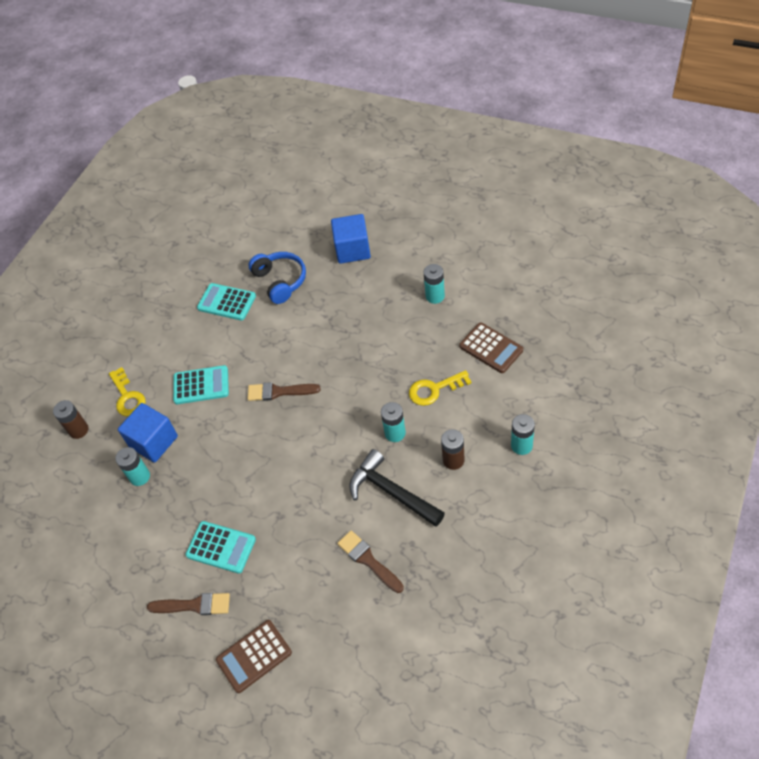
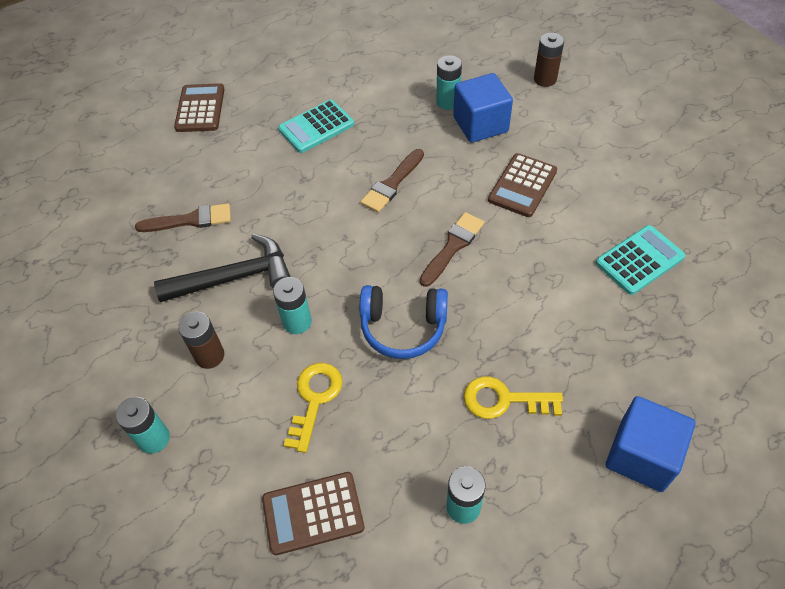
camera: 120 degrees right, 0 degrees up
(127, 397) = (557, 125): yellow key -> yellow key (503, 400)
(194, 605) = (282, 91): brown brush -> brown brush (392, 184)
(201, 385) = (522, 185): turquoise calculator -> brown calculator
(280, 281) = (637, 333): blue headphones -> blue headphones (403, 327)

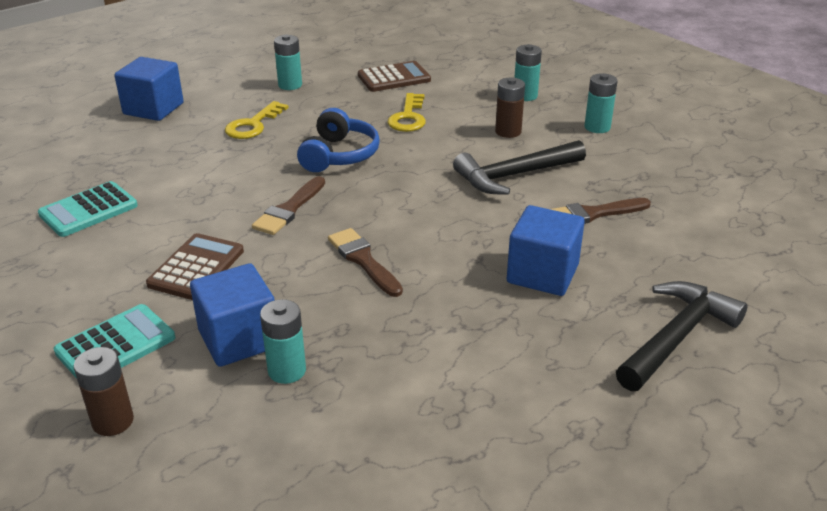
camera: 170 degrees right, 20 degrees down
(200, 108) = (677, 337): brown calculator -> black hammer
(261, 162) = (542, 274): none -> blue cube
(297, 322) = (439, 153): turquoise battery -> turquoise battery (597, 127)
(316, 127) = (485, 321): turquoise calculator -> turquoise calculator (116, 345)
(392, 184) = (363, 260): brown brush -> brown brush turned 60 degrees counterclockwise
(403, 327) = (339, 155): blue headphones -> blue headphones turned 105 degrees clockwise
(503, 400) = (253, 125): yellow key -> yellow key turned 120 degrees clockwise

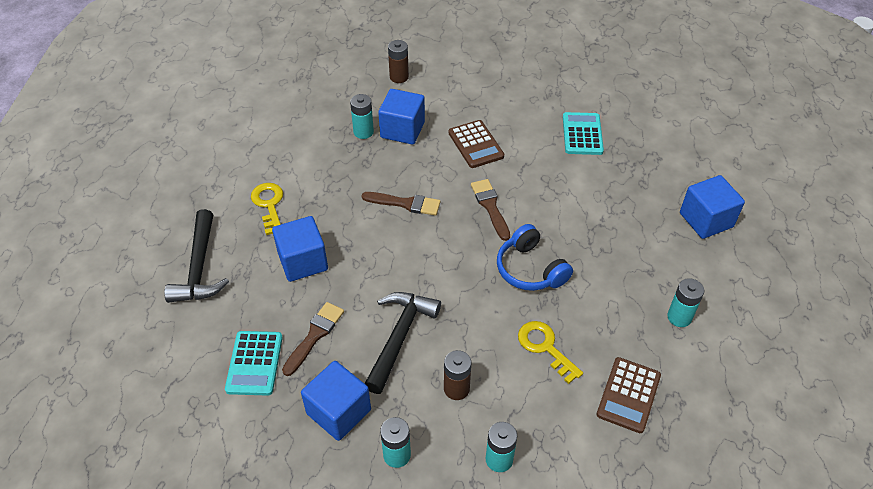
camera: 135 degrees right, 15 degrees up
(116, 345) = (446, 96): turquoise calculator -> turquoise calculator (254, 363)
(253, 125) = (624, 254): yellow key -> yellow key (269, 205)
(620, 164) = (339, 412): none -> blue cube

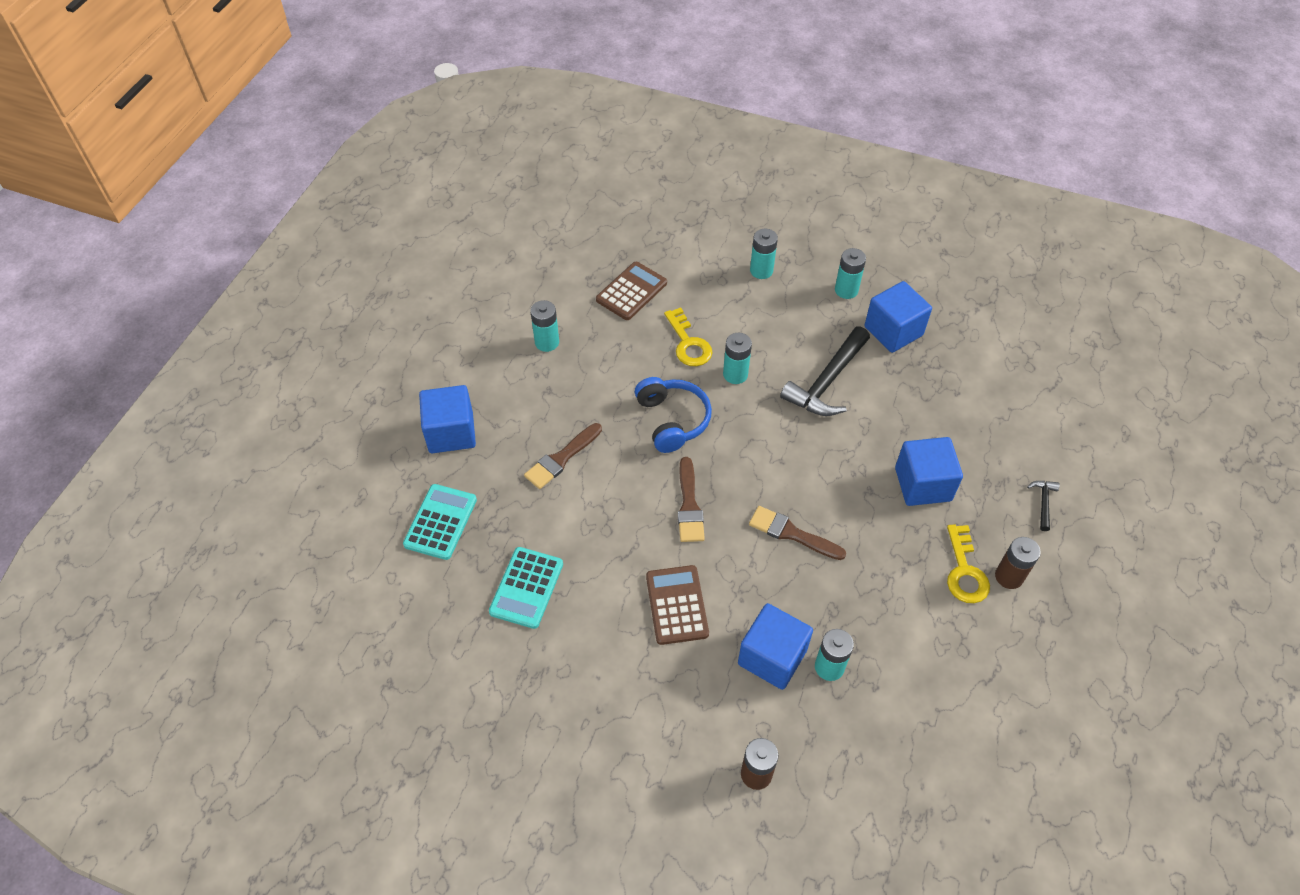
camera: 165 degrees left, 5 degrees up
(199, 268) = (1043, 502): black hammer -> black hammer, size x0.45
(254, 363) = (973, 388): turquoise calculator -> turquoise calculator (440, 522)
(314, 335) = (912, 401): brown brush -> brown brush (561, 458)
(456, 389) = (782, 327): brown battery -> brown battery (1009, 576)
(489, 325) = (735, 374): none -> turquoise battery

